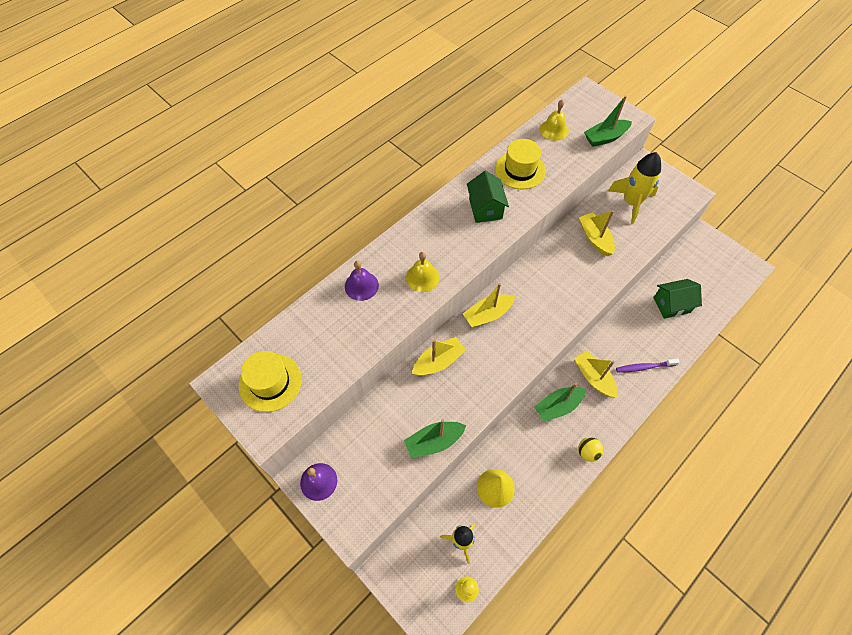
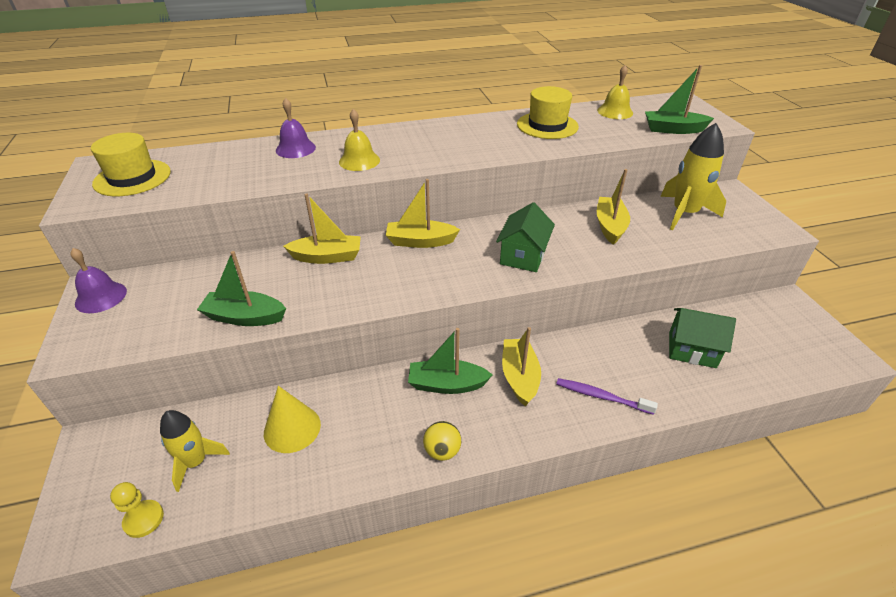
camera: 30 degrees right, 20 degrees down
(485, 208) = (480, 138): green house -> green house (523, 256)

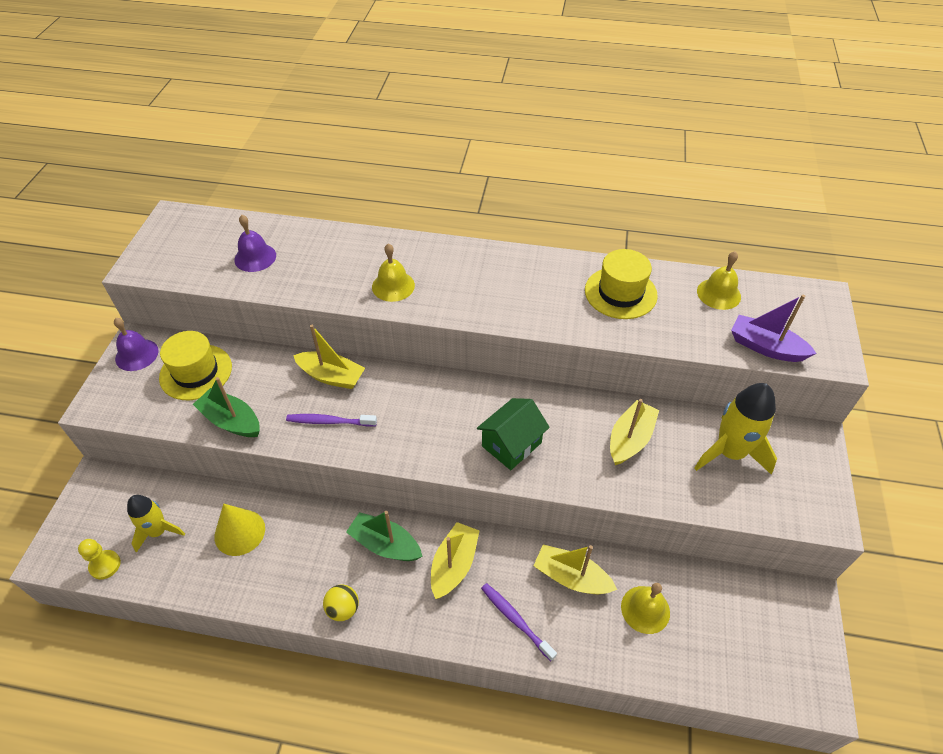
camera: 25 degrees right, 10 degrees up
(132, 178) = (191, 245): yellow hat -> yellow hat (196, 372)
(295, 149) = (345, 248): purple bell -> purple bell (255, 257)
(348, 288) = (329, 421): none -> purple toothbrush
(420, 241) = (425, 388): yellow boat -> yellow boat (571, 577)
(673, 129) = (765, 347): green boat -> purple boat
(692, 349) = (645, 609): green house -> yellow bell

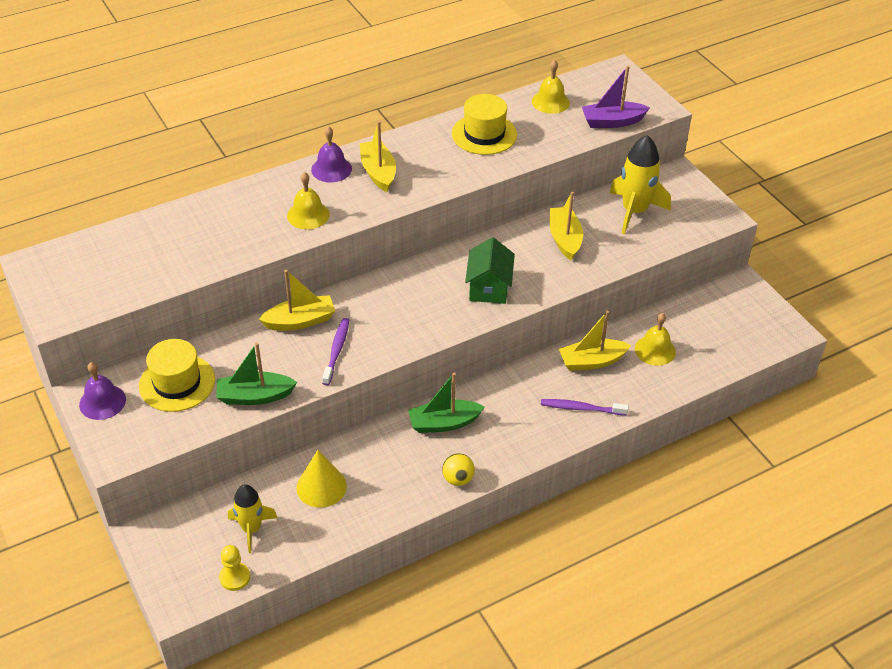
camera: 40 degrees left, 5 degrees down
(255, 257) = (160, 254): purple bell -> purple bell (331, 169)
(329, 421) = (336, 351): purple toothbrush -> purple toothbrush turned 135 degrees clockwise
(454, 565) = (507, 404): yellow boat -> yellow boat (378, 172)

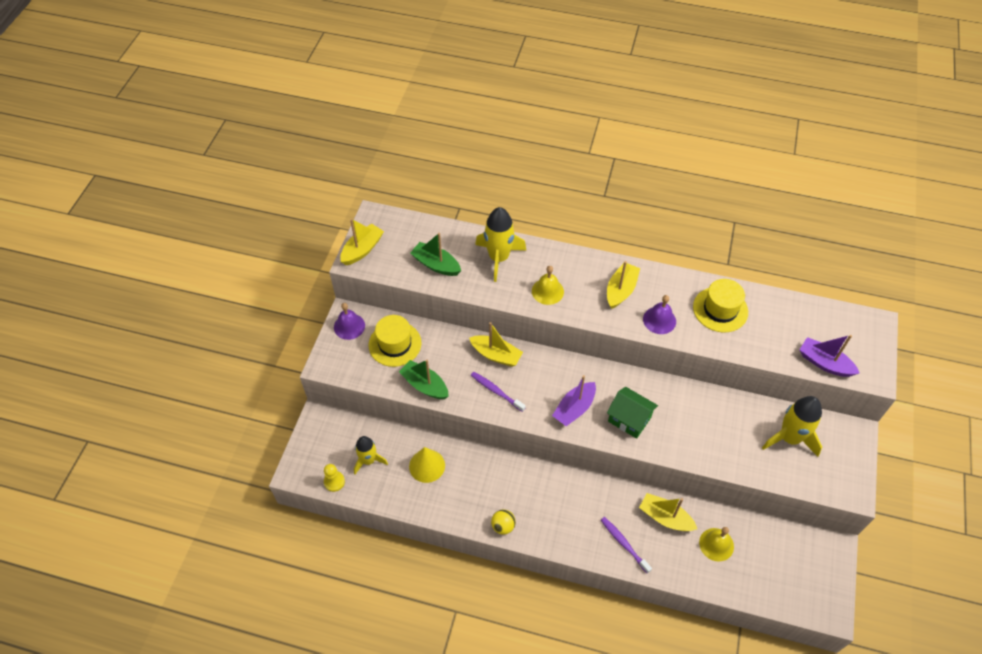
camera: 45 degrees right, 10 degrees up
(224, 217) = (499, 258): none -> yellow rocket
(331, 169) = (594, 267): purple bell -> purple bell (659, 320)
(336, 351) = (496, 391): purple toothbrush -> purple toothbrush turned 105 degrees counterclockwise
(429, 313) = (574, 408): none -> purple boat
(444, 423) = (532, 483): green boat -> green boat (436, 265)
(489, 287) = (629, 419): green house -> green house turned 75 degrees clockwise
(550, 102) = (795, 315): yellow bell -> none
(564, 239) = (717, 422): yellow boat -> yellow boat (362, 250)

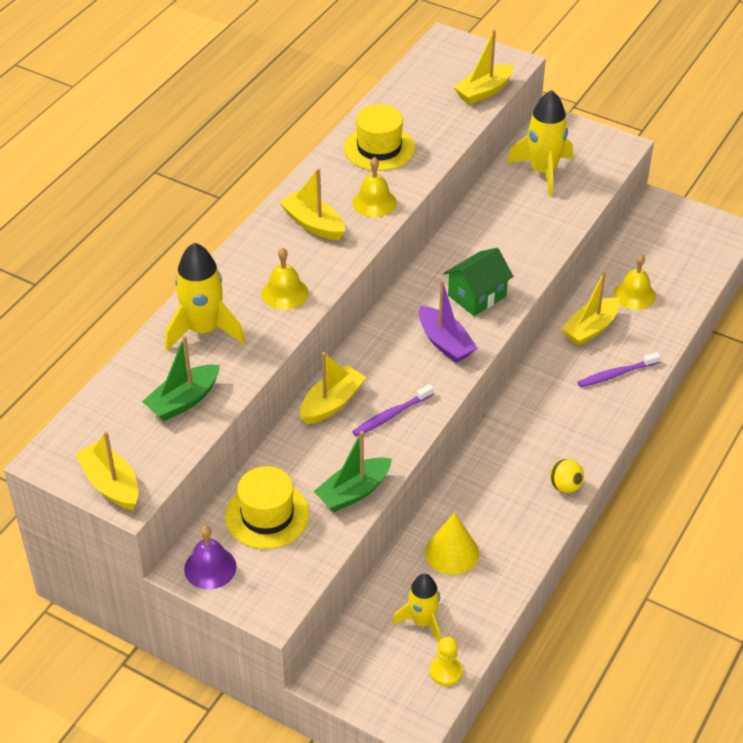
camera: 75 degrees left, 10 degrees down
(659, 320) = (374, 202): purple bell -> yellow bell
(824, 363) = (484, 91): purple boat -> yellow boat

